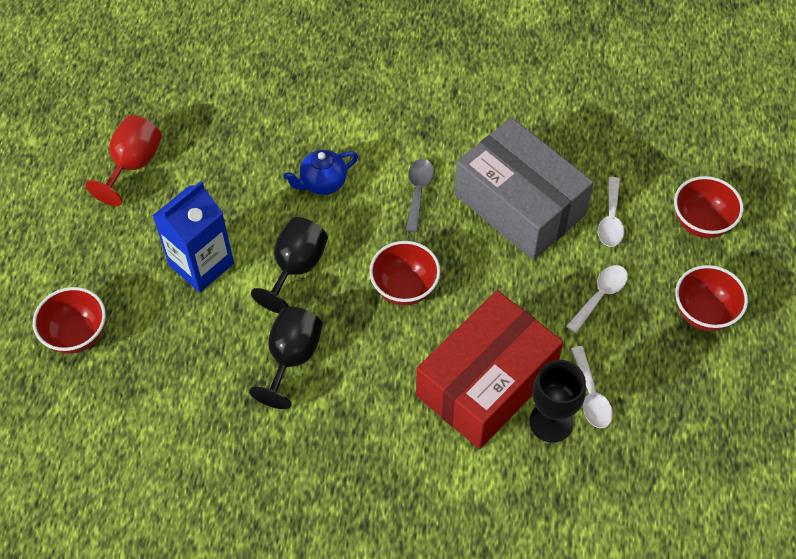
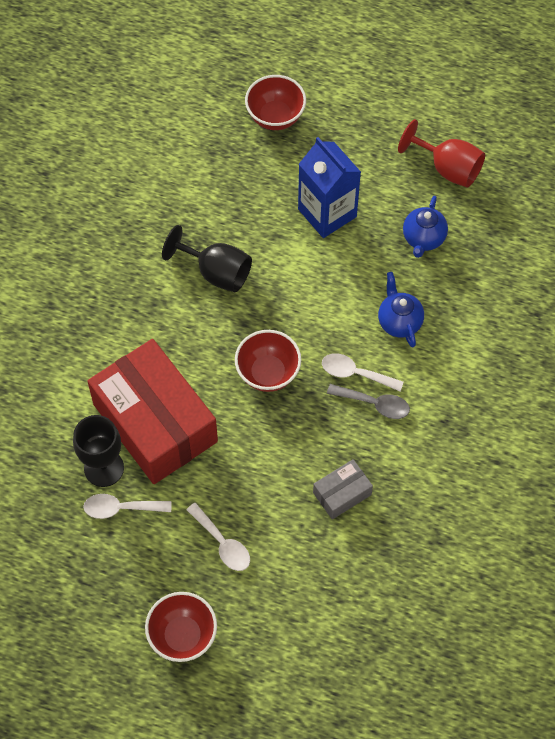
camera: 100 degrees right, 5 degrees up
(222, 175) = (423, 239): none -> blue teapot
(296, 268) = (308, 287): black goblet -> none
(519, 205) = (342, 493): grey box -> grey box, size x0.43
(611, 219) = (308, 576): white spoon -> white spoon (355, 373)
(701, 222) = (287, 666): red bowl -> none

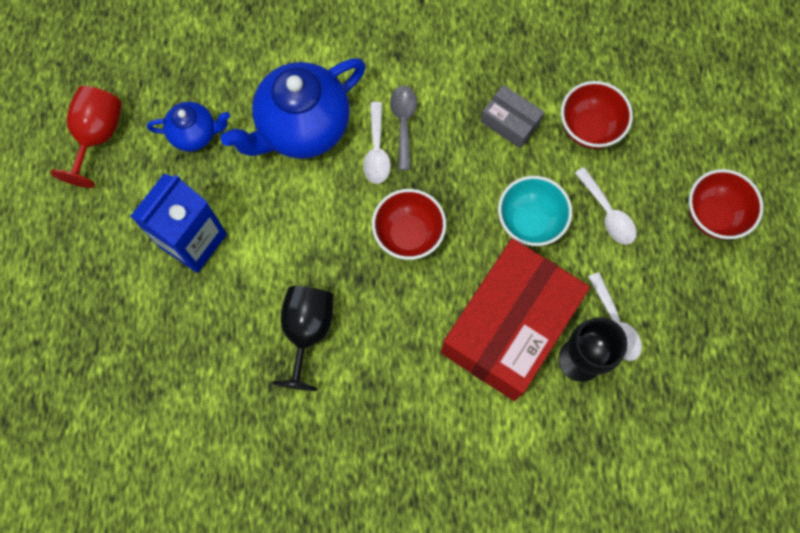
camera: 110 degrees left, 10 degrees up
(222, 543) = (607, 213): white spoon -> white spoon turned 120 degrees clockwise
(240, 474) = (529, 221): none -> turquoise bowl
(275, 117) = (78, 341): red bowl -> red bowl (589, 128)
(399, 322) = (302, 128): blue teapot -> blue teapot, size x1.90

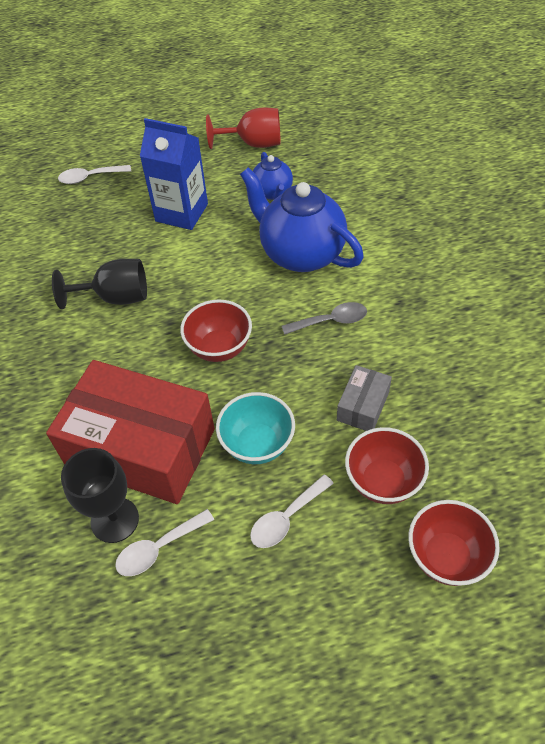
camera: 80 degrees right, 20 degrees down
(376, 150) = (296, 307): white spoon -> white spoon (90, 177)
(713, 215) = (316, 640): red bowl -> red bowl (446, 557)

